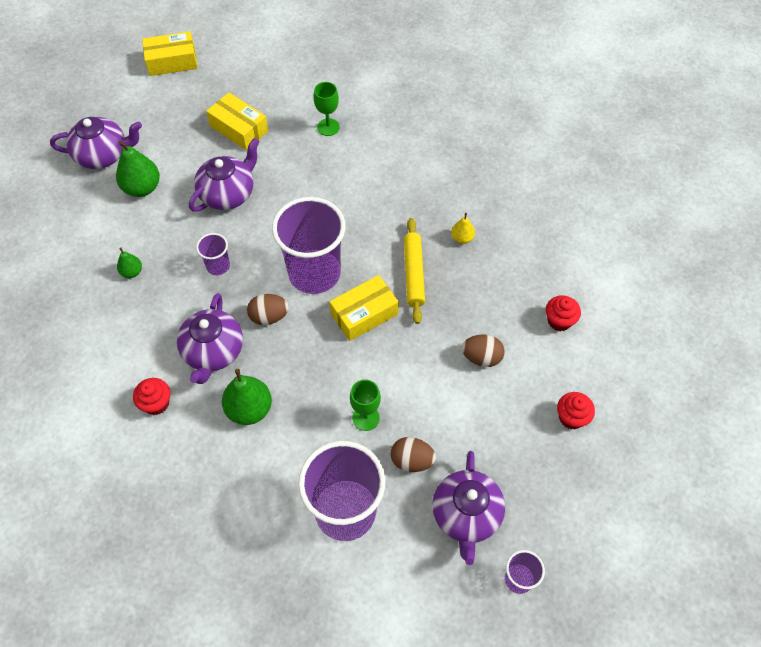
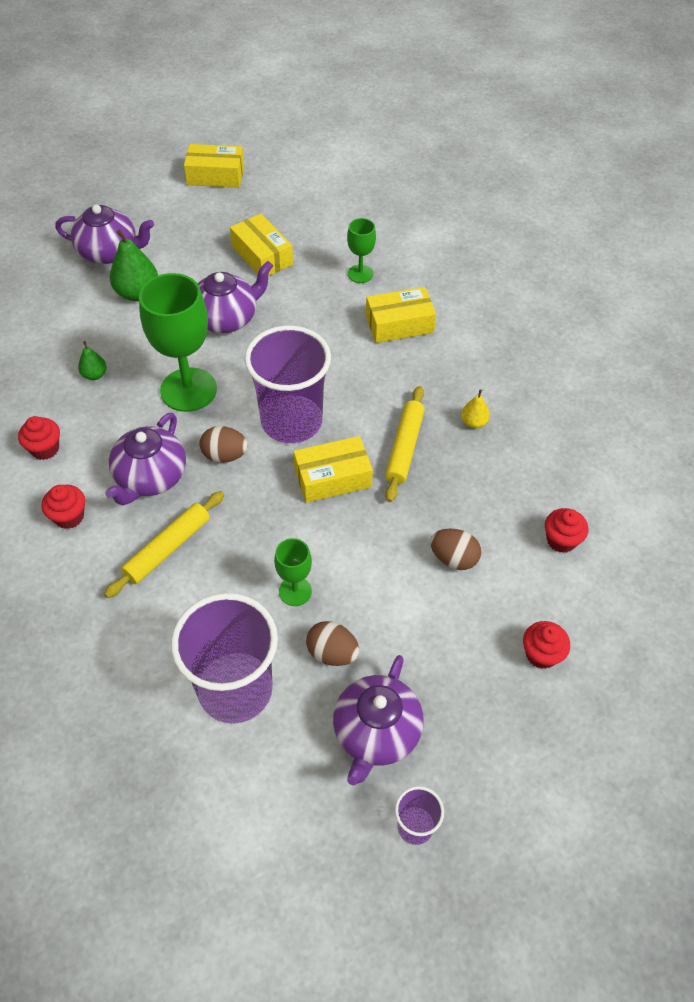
camera: 15 degrees right, 5 degrees down
(113, 349) = (45, 449): none -> red cupcake
(218, 266) = (188, 390): purple cup -> green goblet
(249, 409) = (167, 548): green pear -> yellow rolling pin
(375, 166) = (399, 324): none -> yellow box

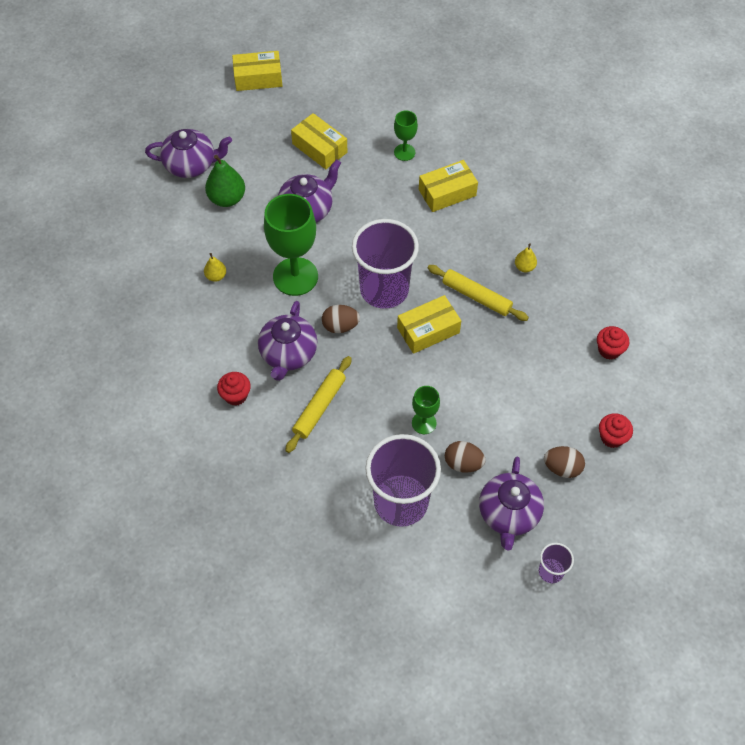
camera: 10 degrees left, 5 degrees up
(45, 449) = (198, 344): red cupcake -> none
(94, 375) = (216, 276): green pear -> yellow pear
(404, 448) = (476, 297): yellow rolling pin -> yellow rolling pin turned 60 degrees counterclockwise
(453, 558) = (534, 378): brown egg -> brown egg (562, 468)

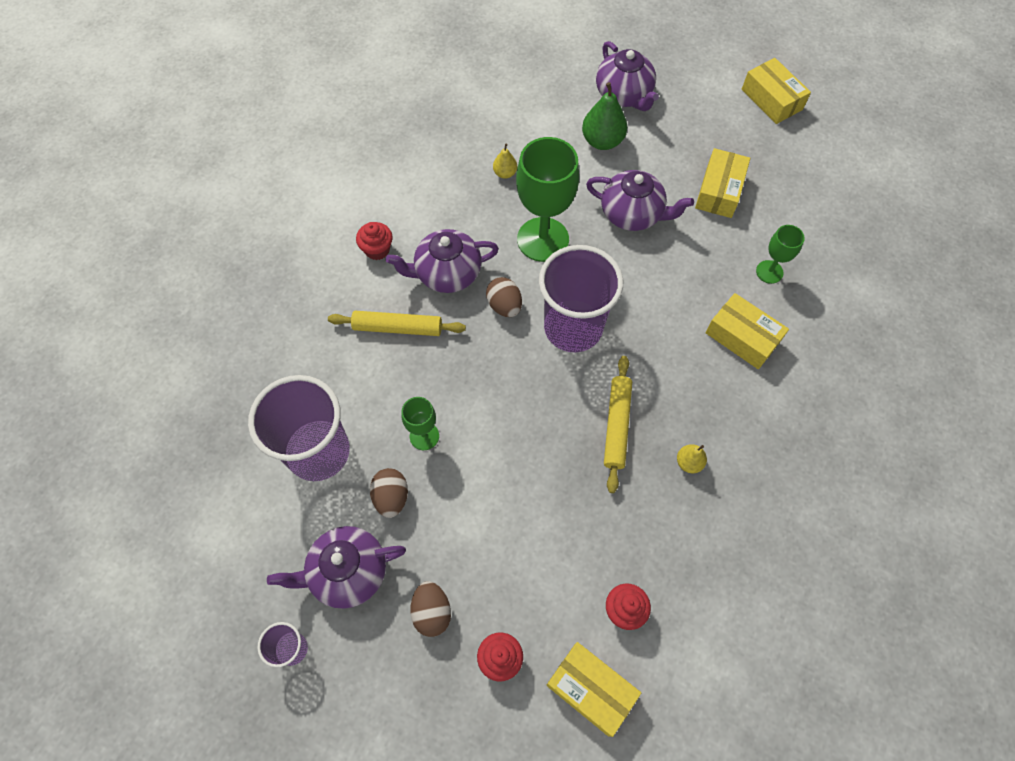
camera: 65 degrees right, 5 degrees up
(428, 330) = (544, 393): yellow box -> yellow box (591, 689)

